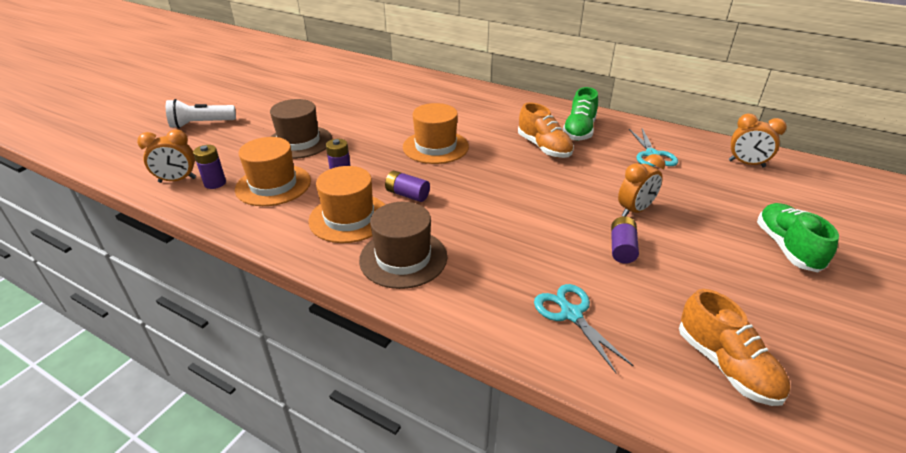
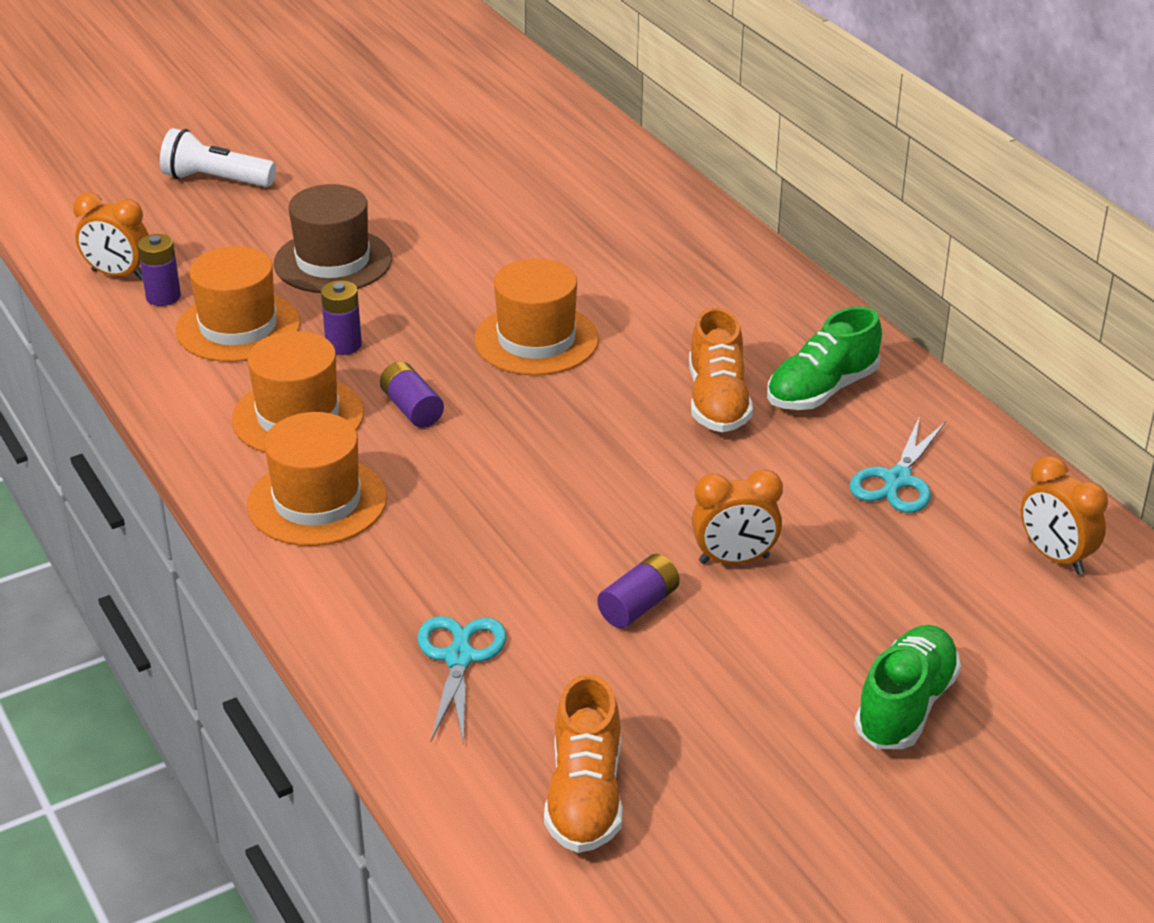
camera: 30 degrees right, 0 degrees up
(403, 258) = (317, 501): brown hat -> orange hat

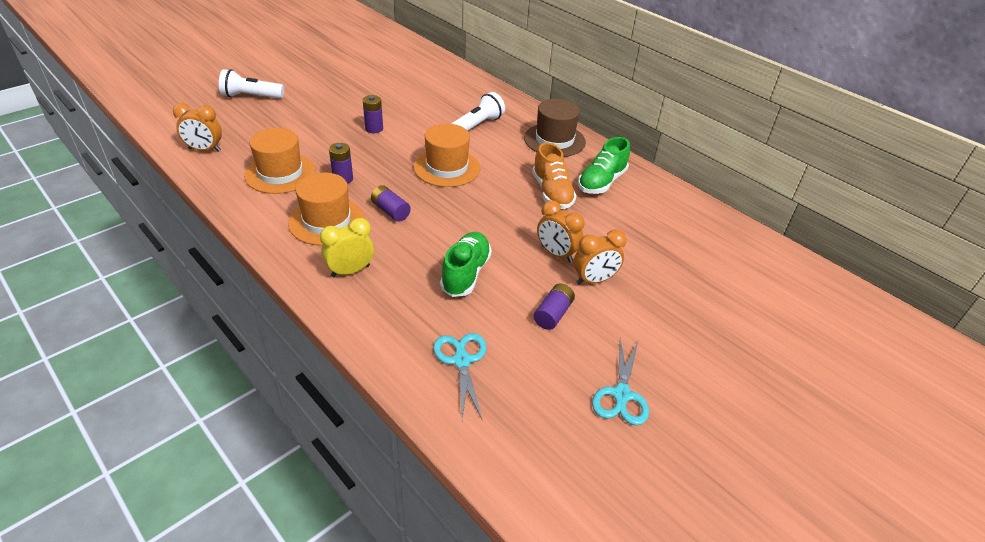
camera: 15 degrees left, 5 degrees up
(163, 297) = (233, 160): purple battery -> purple battery (374, 129)
(317, 501) = (350, 271): orange hat -> yellow clock
(333, 261) = (325, 134): brown hat -> brown hat (554, 140)
(585, 796) = (566, 445): orange shoe -> none
(621, 263) = (477, 125): none -> white flashlight
(897, 480) = (658, 226): turquoise scissors -> turquoise scissors (621, 395)
(905, 706) = (719, 357): green shoe -> green shoe (466, 273)
(1055, 557) = (753, 260): orange clock -> orange clock (556, 254)

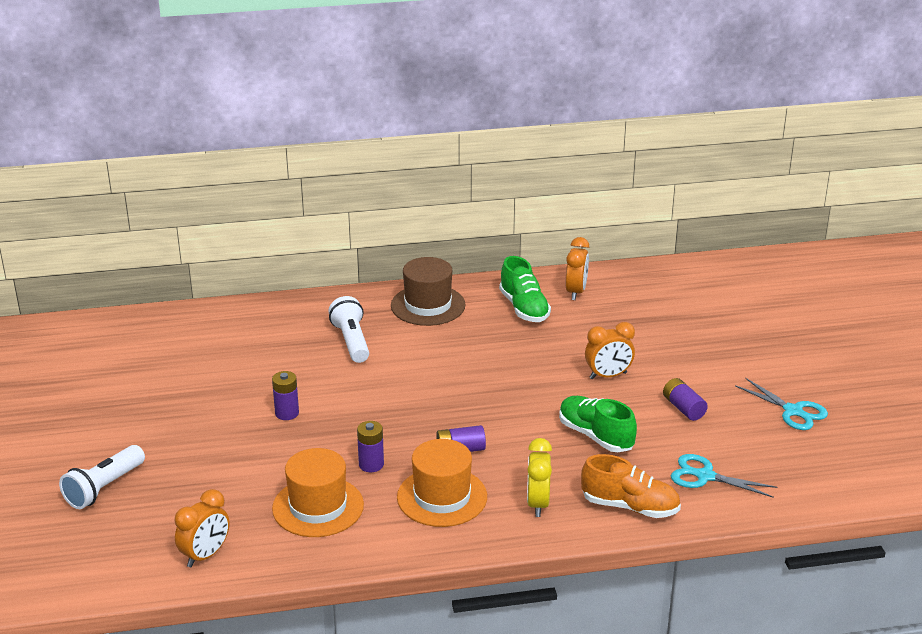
camera: 55 degrees left, 10 degrees down
(447, 168) = (414, 389): orange hat -> none
(552, 192) = (515, 342): orange shoe -> orange shoe (630, 506)
(594, 280) = (658, 370): orange clock -> orange clock (576, 292)

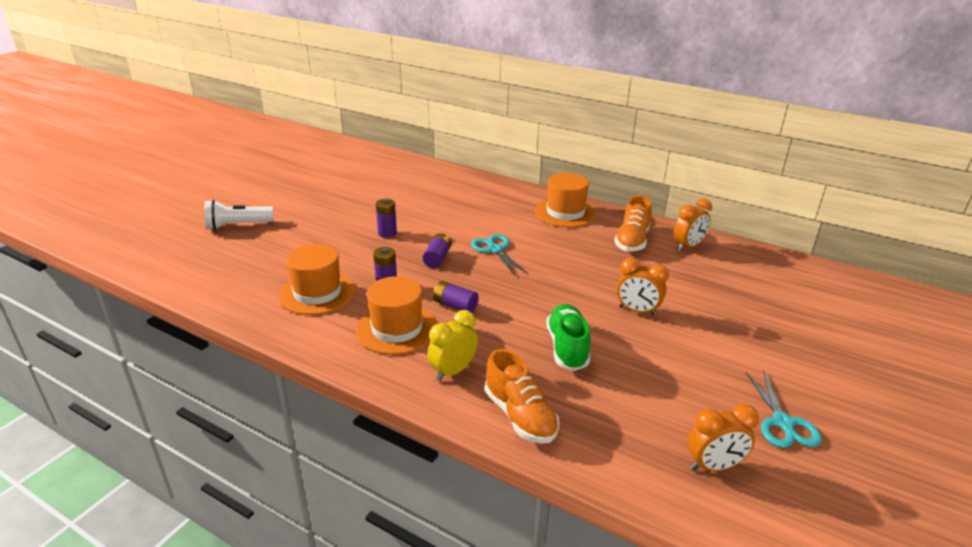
camera: 40 degrees right, 0 degrees up
(205, 555) = (219, 286): orange clock -> orange clock (713, 466)
(351, 341) = (486, 212): white flashlight -> none
(428, 305) = (565, 212): brown hat -> orange hat
(524, 308) = (632, 240): green shoe -> orange shoe
(683, 408) = (672, 365): purple battery -> purple battery (437, 258)
(705, 476) = (620, 430): turquoise scissors -> turquoise scissors (495, 250)

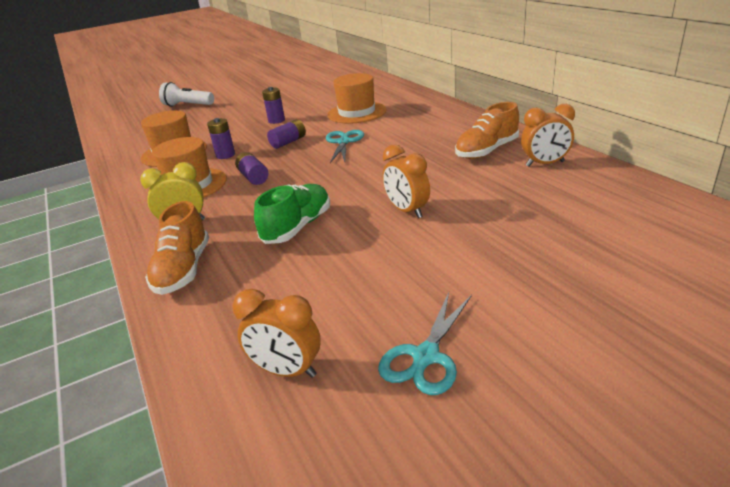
camera: 35 degrees right, 0 degrees up
(565, 212) = (449, 121): orange hat -> orange hat (357, 112)

